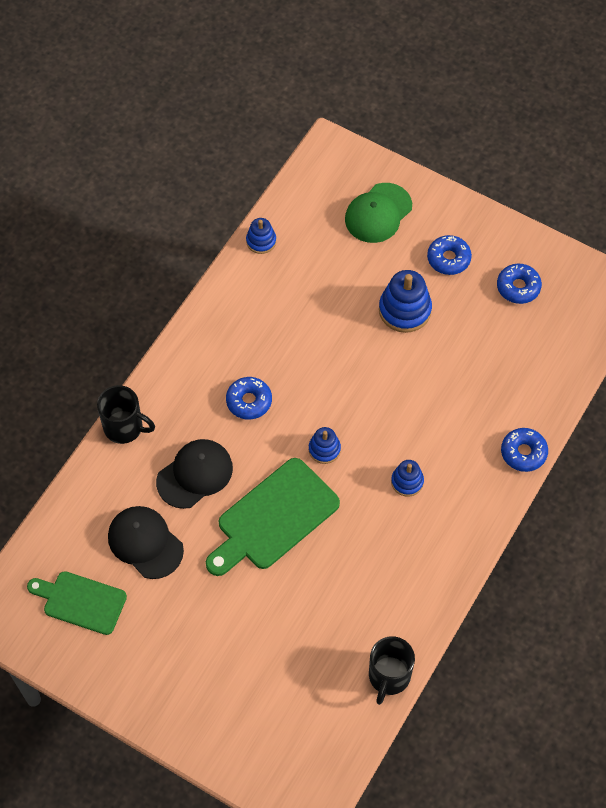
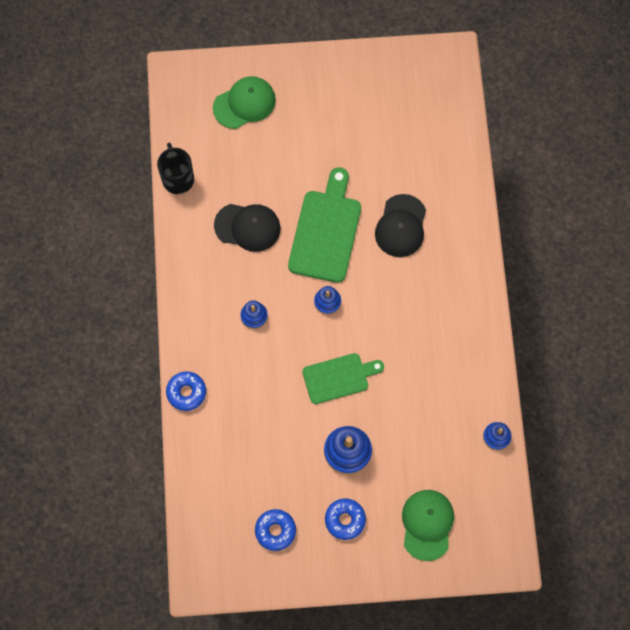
camera: 145 degrees right, 10 degrees up
(81, 601) = (406, 99): green cutting board -> green cutting board (339, 377)
(124, 427) = (474, 227): black mug -> none
(145, 543) = (396, 160): black cap -> black cap (247, 227)
(249, 401) = (405, 302): blue donut -> none
(256, 715) = (244, 103): none -> green cap

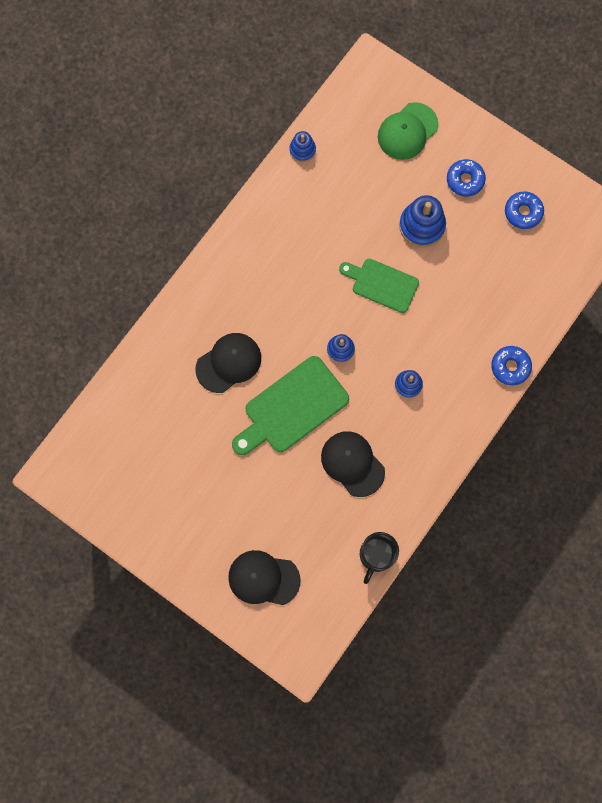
camera: 140 degrees left, 5 degrees up
(244, 103) = (263, 578): green cap -> black cap

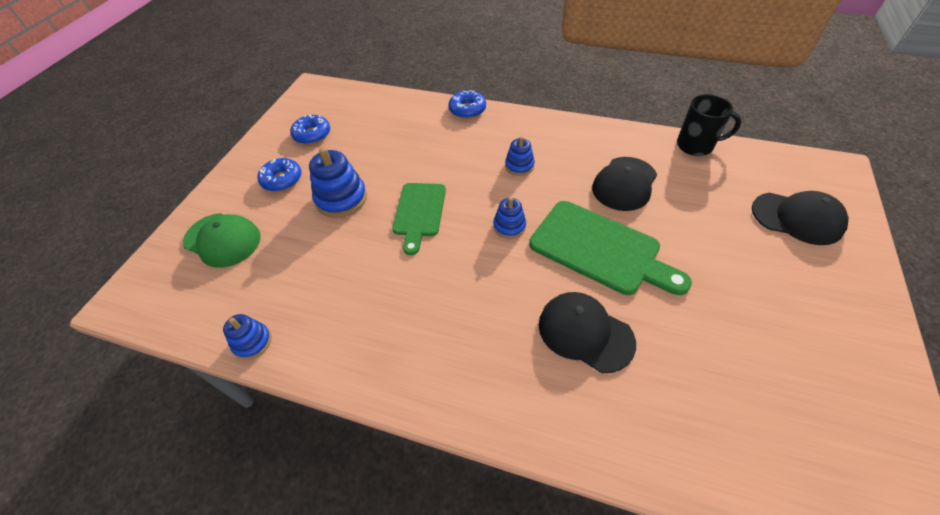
camera: 105 degrees left, 25 degrees down
(263, 578) = (797, 218): black cap -> black cap turned 60 degrees counterclockwise

